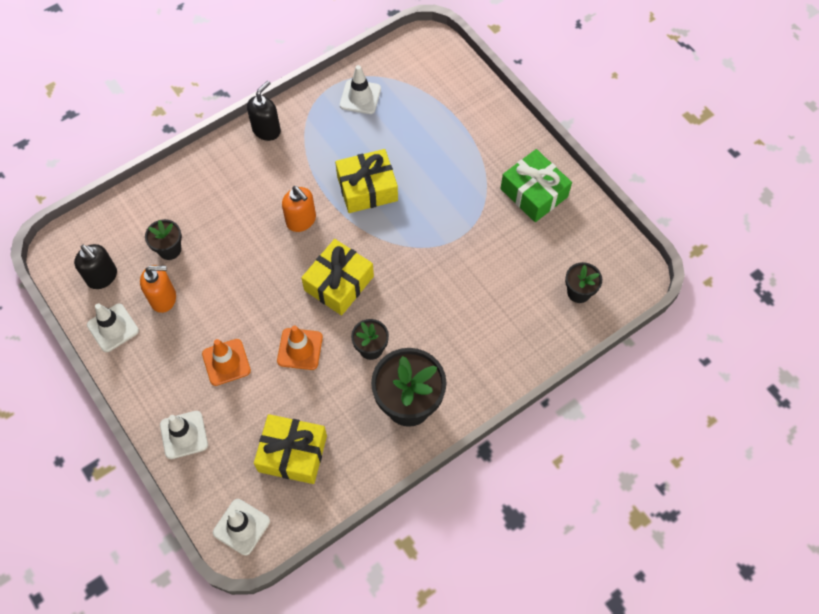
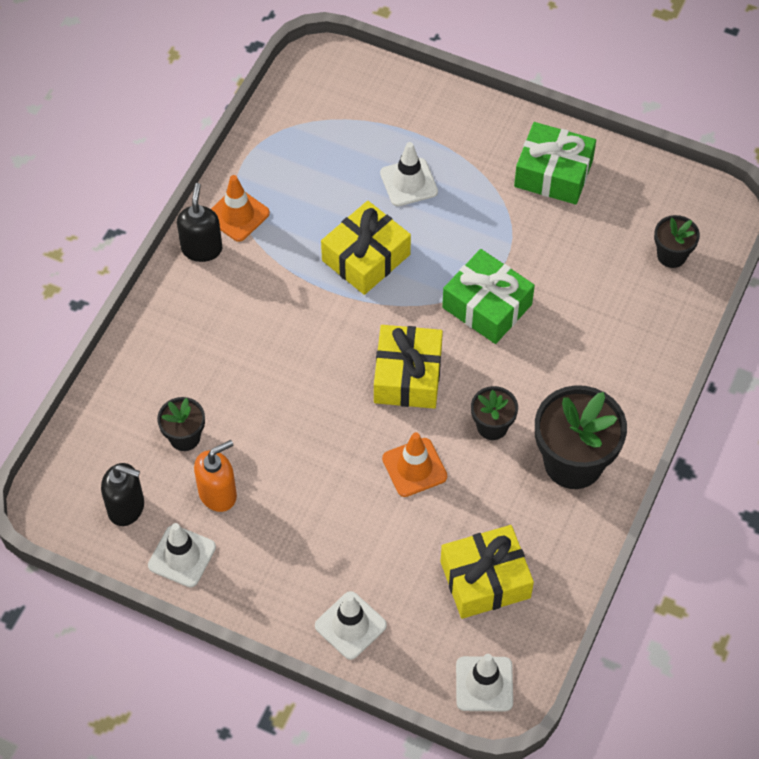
camera: 30 degrees left, 5 degrees down
(226, 362) = (342, 524): orange traffic cone -> orange traffic cone (237, 215)
(301, 220) = (316, 329): orange soap dispenser -> none
(360, 97) = (285, 160): white traffic cone -> white traffic cone (408, 182)
(425, 262) = (487, 306): none -> green gift

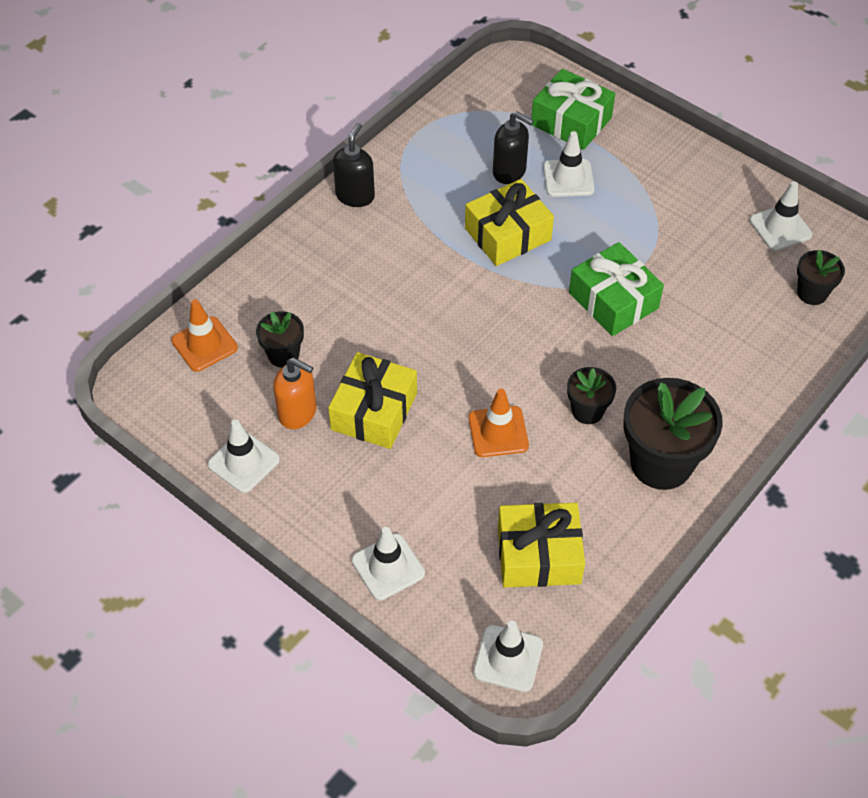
camera: 15 degrees right, 5 degrees down
(126, 507) = (206, 406): black soap dispenser -> black soap dispenser (509, 172)
(218, 494) = (298, 413): orange soap dispenser -> orange soap dispenser turned 45 degrees clockwise
(237, 215) = (398, 174): orange traffic cone -> orange traffic cone (204, 344)
(408, 376) = (516, 346): yellow gift -> yellow gift (374, 411)
(553, 173) = (711, 198): green gift -> green gift (571, 121)
(626, 192) = (780, 228): none -> white traffic cone

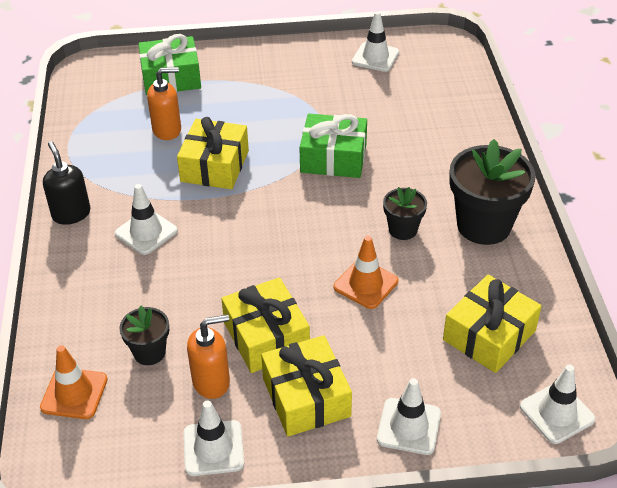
camera: 45 degrees left, 10 degrees down
(345, 481) = (306, 397): none -> yellow gift
(509, 172) = (167, 130): black soap dispenser -> orange soap dispenser
(568, 178) = (212, 110): white traffic cone -> white traffic cone (146, 232)
(812, 293) = (438, 78): black flower pot -> none

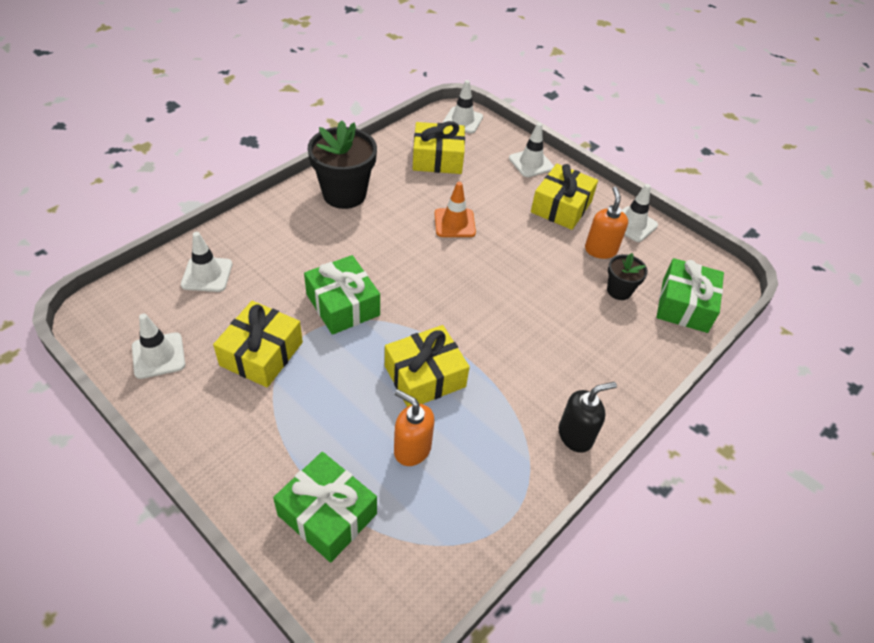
camera: 135 degrees left, 5 degrees up
(71, 214) = (575, 435): black soap dispenser -> black soap dispenser turned 135 degrees counterclockwise
(74, 393) = (684, 305): orange traffic cone -> green gift
(146, 232) = (537, 368): white traffic cone -> white traffic cone (207, 274)
(211, 381) = (600, 250): orange soap dispenser -> orange soap dispenser turned 60 degrees clockwise
(266, 337) = (544, 245): yellow gift -> yellow gift (261, 354)
(403, 230) = (387, 229): black flower pot -> none

